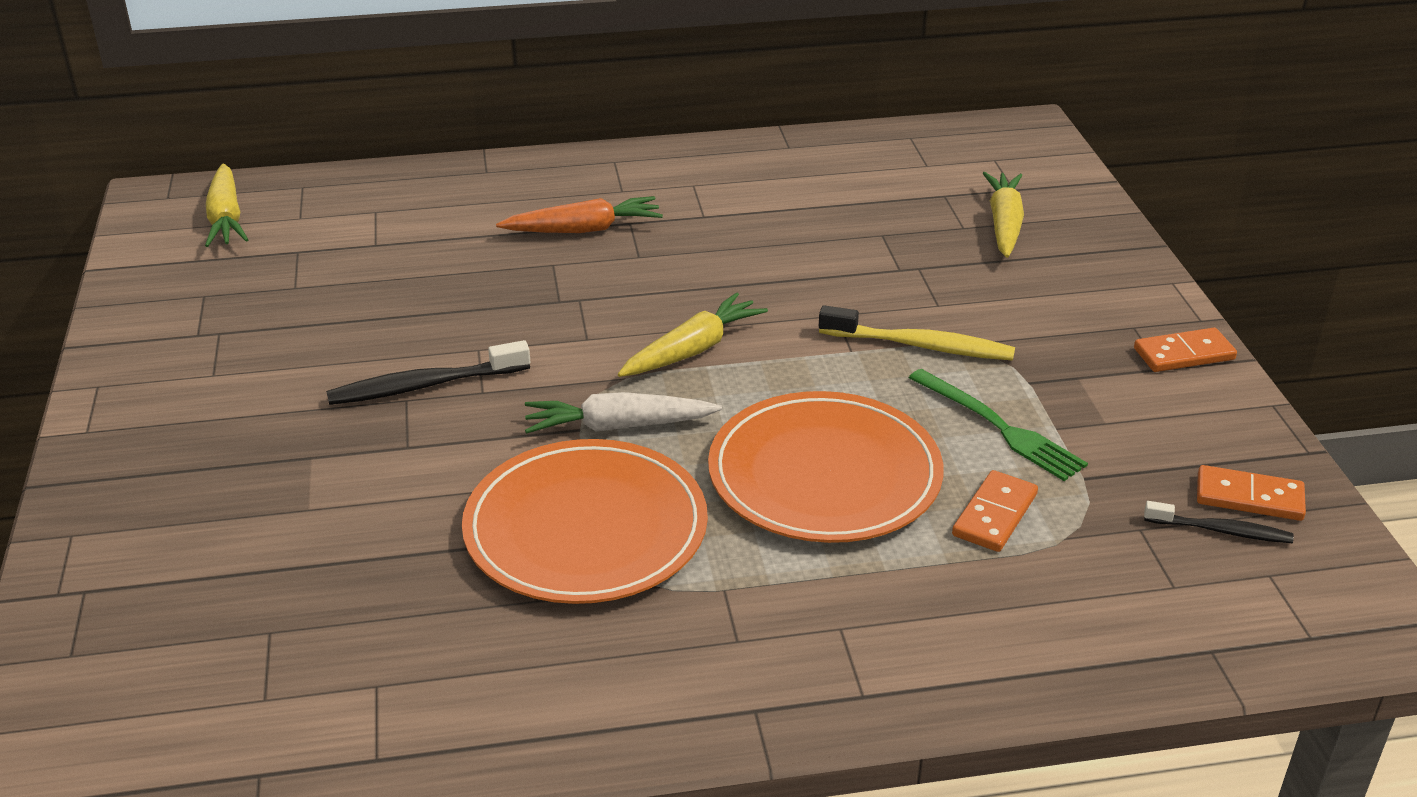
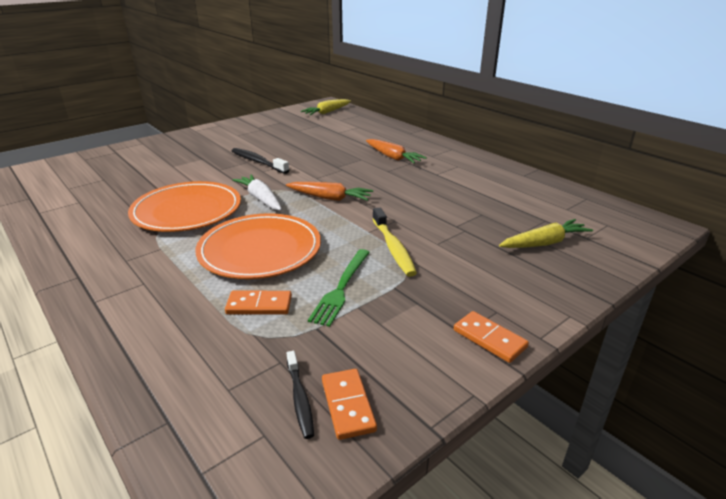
camera: 60 degrees right, 5 degrees down
(692, 350) = (330, 198): yellow carrot -> orange carrot

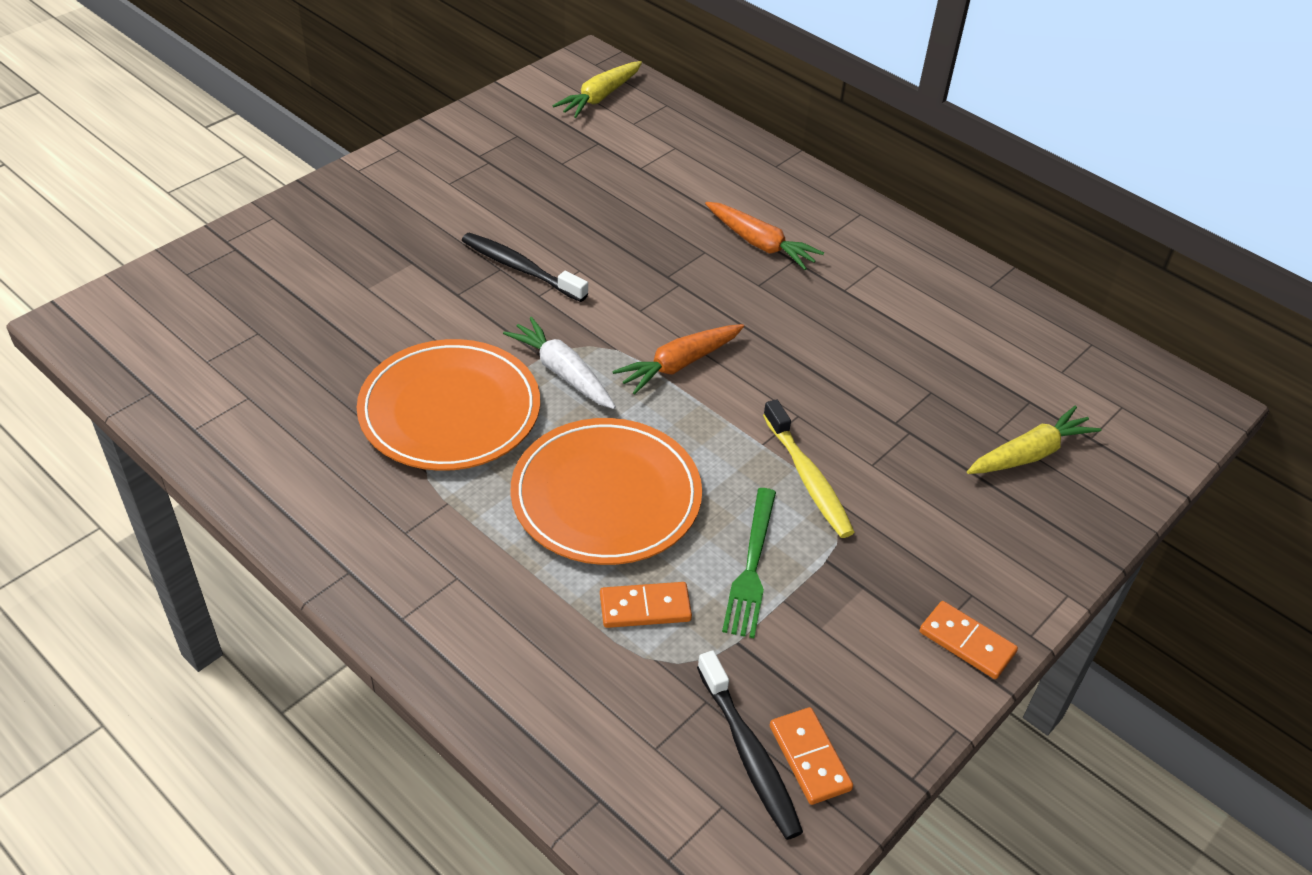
camera: 10 degrees left, 15 degrees up
(300, 399) = (749, 754): black toothbrush -> black toothbrush, size x1.58
(330, 198) = (679, 364): orange carrot -> orange carrot turned 135 degrees clockwise

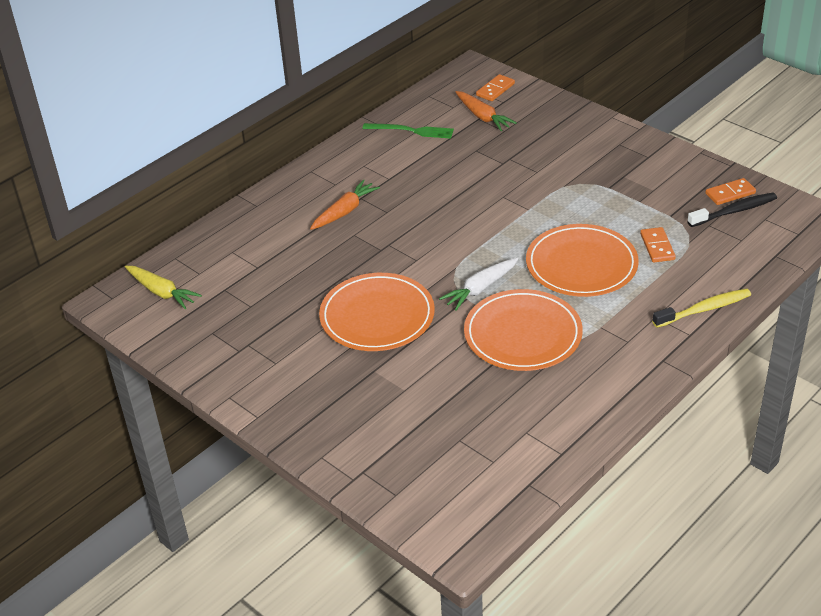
camera: 85 degrees left, 5 degrees down
(520, 268) = (377, 316): black toothbrush -> orange plate
(679, 364) = (466, 241): orange carrot -> orange carrot (483, 117)
(751, 566) = (620, 212): green fork -> green fork (411, 131)
(808, 478) = (552, 193): yellow toothbrush -> yellow toothbrush (704, 309)
(967, 642) = (649, 147): orange domino -> orange domino (495, 89)
(1030, 454) = (519, 121): yellow carrot -> none

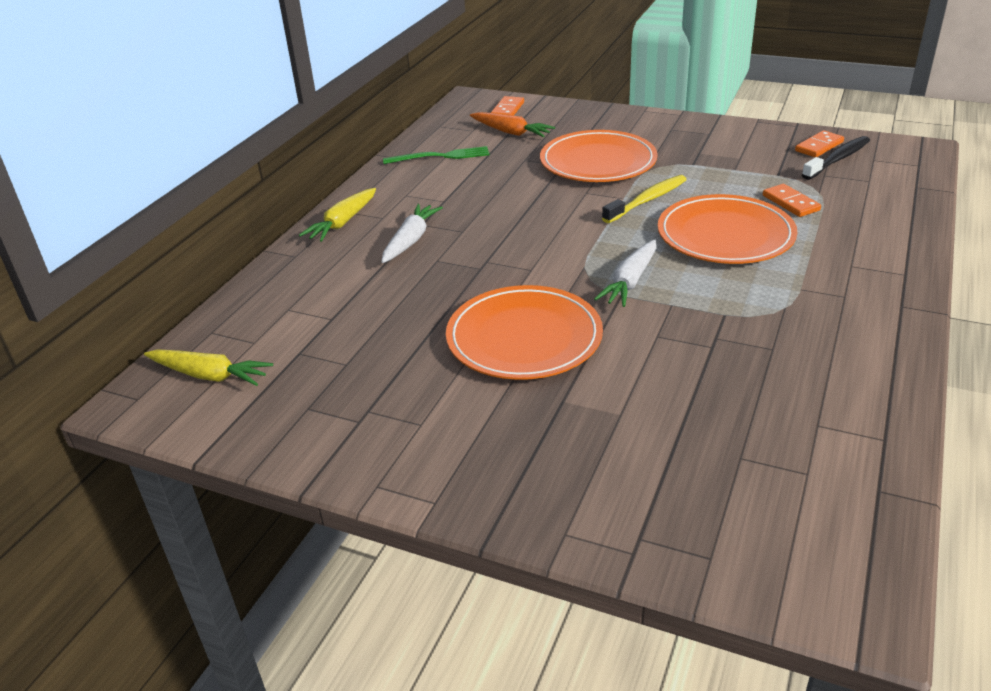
camera: 20 degrees left, 5 degrees down
(304, 182) = (342, 223): none -> yellow carrot
(345, 211) = (411, 240): orange carrot -> white carrot
(523, 334) = (719, 316): orange plate -> orange plate (598, 162)
(704, 309) = (896, 247): yellow toothbrush -> yellow toothbrush (647, 200)

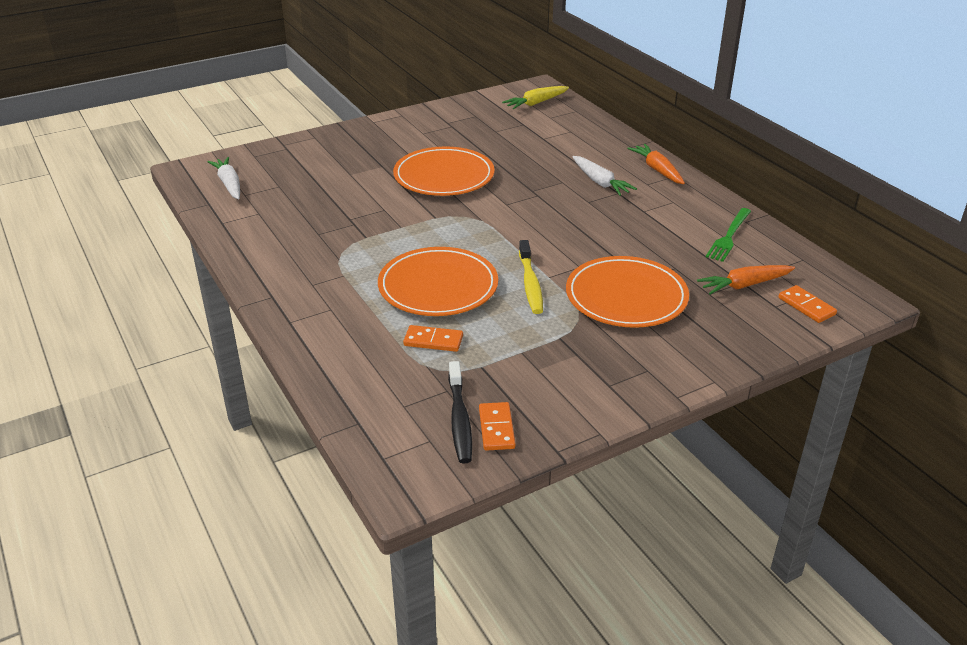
camera: 125 degrees right, 0 degrees up
(342, 223) = (657, 170): yellow carrot -> orange carrot
(630, 281) = (443, 226): white carrot -> white carrot (229, 184)

